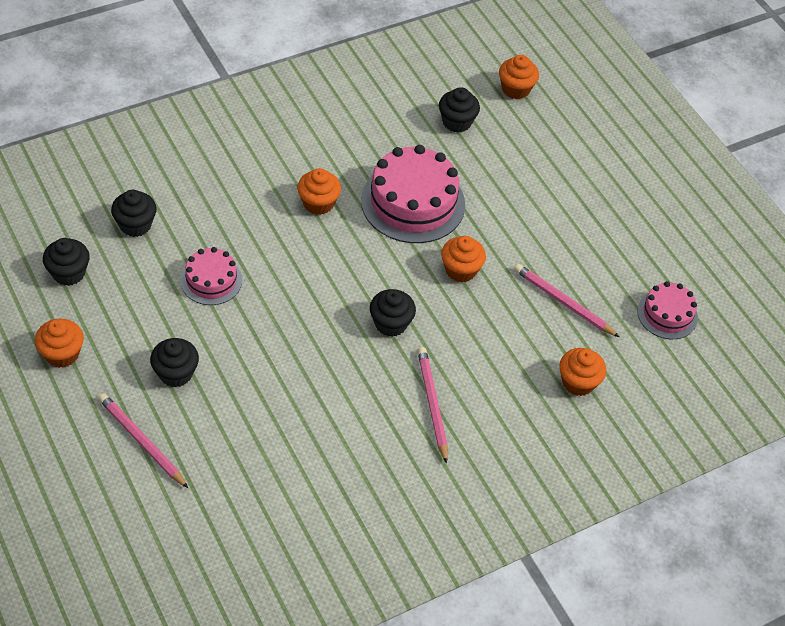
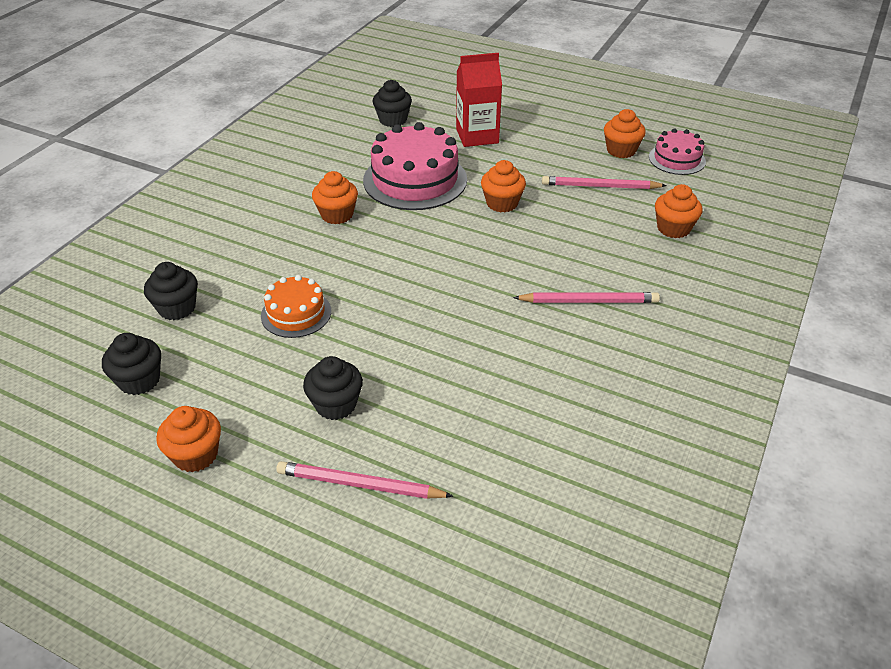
camera: 30 degrees left, 10 degrees down
(211, 280) = (296, 313): pink cake -> orange cake
(390, 323) = (489, 264): black cupcake -> none
(432, 404) = (588, 301): pink pencil -> pink pencil turned 135 degrees clockwise
(513, 183) = (477, 136): none -> red carton
(515, 89) = (415, 86): orange cupcake -> orange cupcake (621, 150)

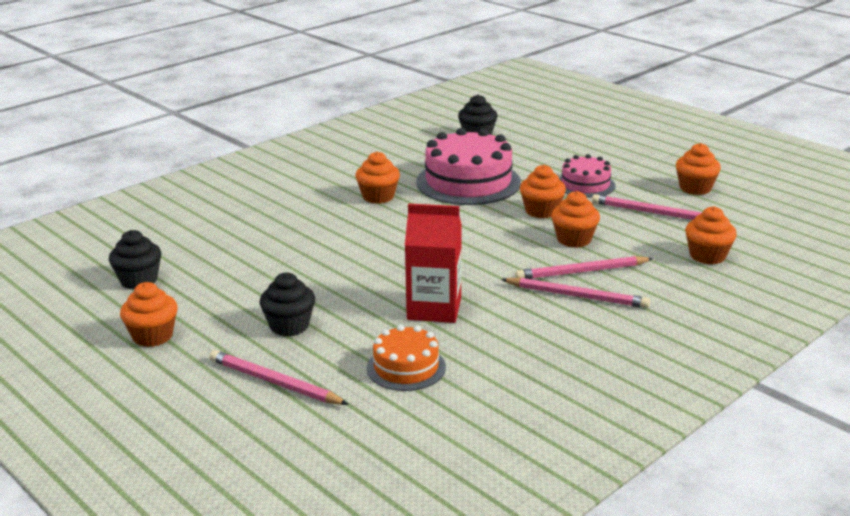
camera: 20 degrees right, 15 degrees down
(177, 308) = (199, 239): black cupcake -> none
(296, 313) = (296, 259): orange cake -> orange cake (406, 367)
(477, 136) = (552, 158): red carton -> red carton (434, 309)
(549, 232) = (574, 239): none -> orange cupcake
(577, 270) = (582, 272): none -> pink pencil
(677, 159) = (752, 203): pink cake -> pink cake (585, 185)

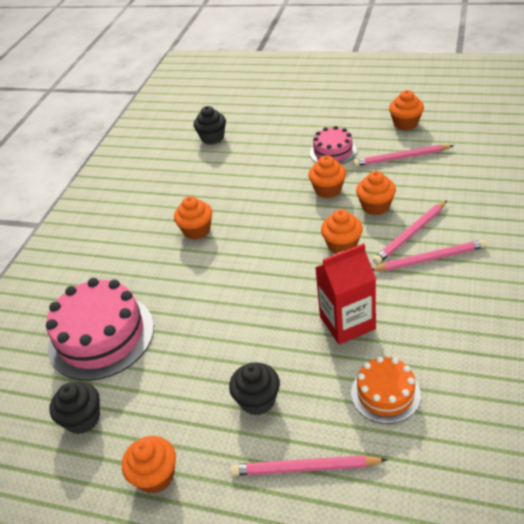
camera: 25 degrees left, 15 degrees up
(468, 182) = (250, 185): pink cake -> pink cake (101, 336)
(707, 256) = (473, 180): orange cupcake -> orange cupcake (342, 245)

